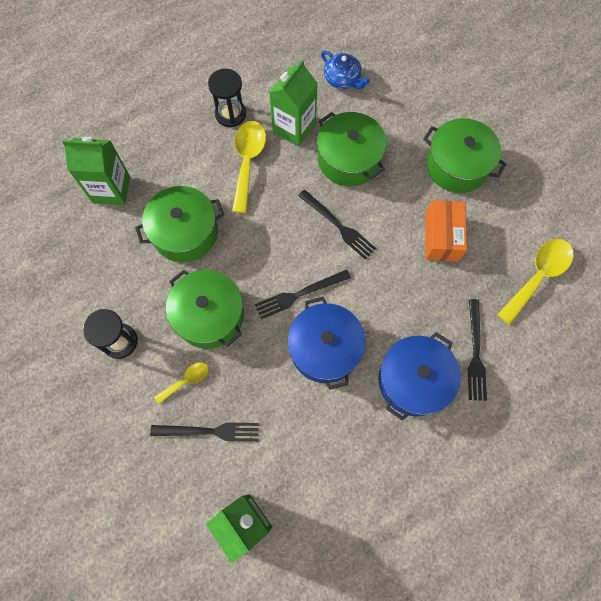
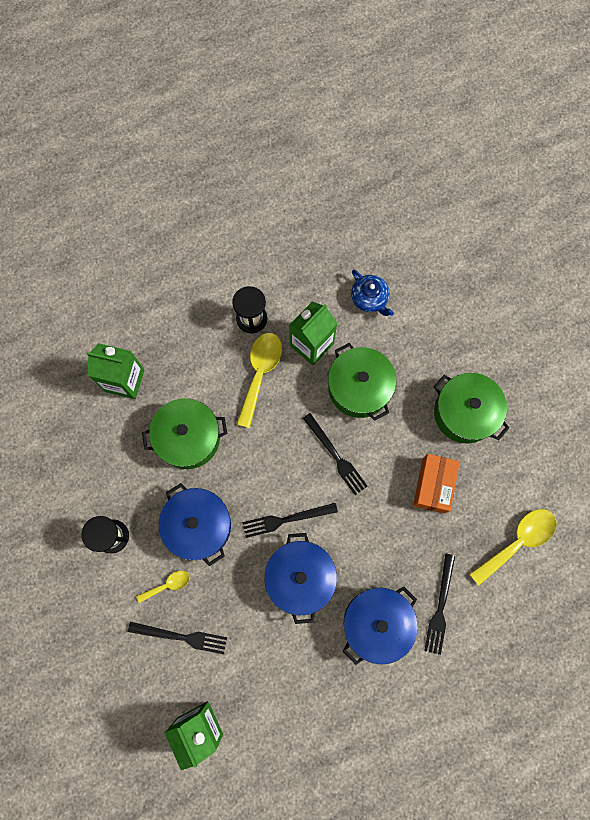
camera: 10 degrees right, 5 degrees up
(209, 315) = (198, 525): green pot -> blue pot

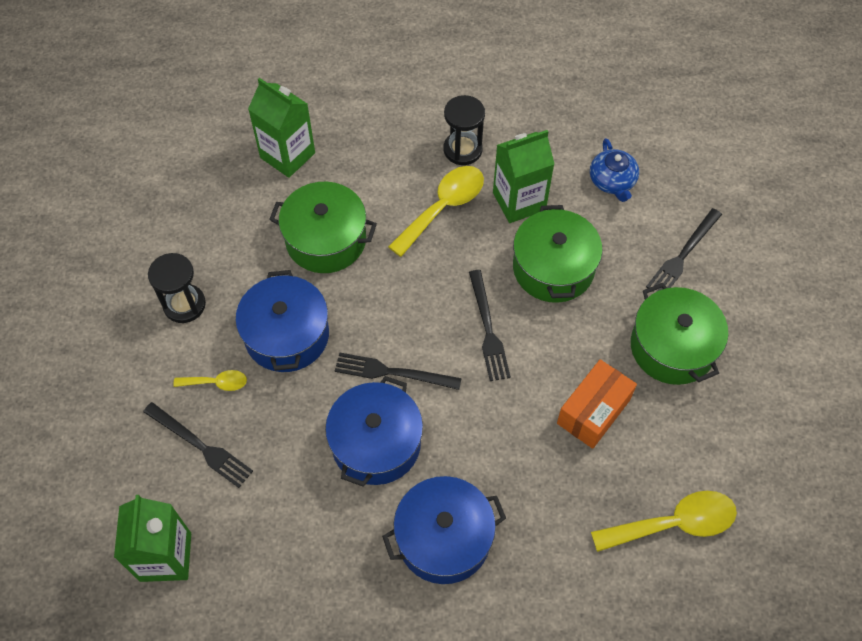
camera: 25 degrees right, 15 degrees down
(440, 607) = (534, 556): black fork -> black fork (683, 255)

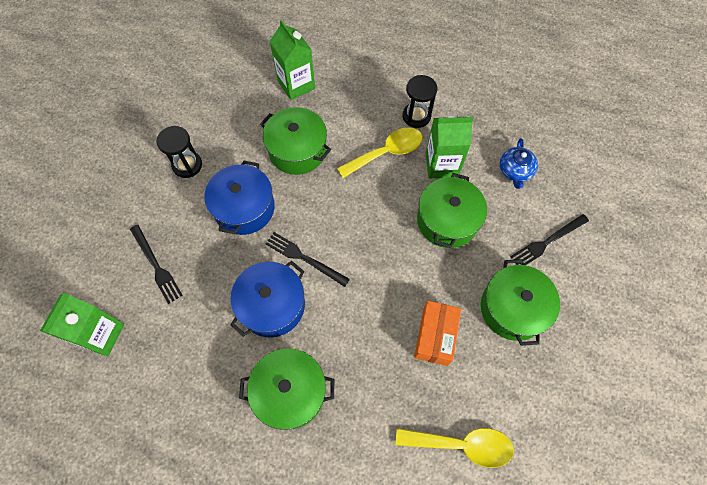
camera: 20 degrees right, 5 degrees up
(216, 383) = (185, 225): yellow spoon -> none
(444, 538) = (290, 392): blue pot -> green pot
(488, 329) = (383, 249): black fork -> none
(593, 411) = (435, 336): orange box -> orange box turned 45 degrees counterclockwise

